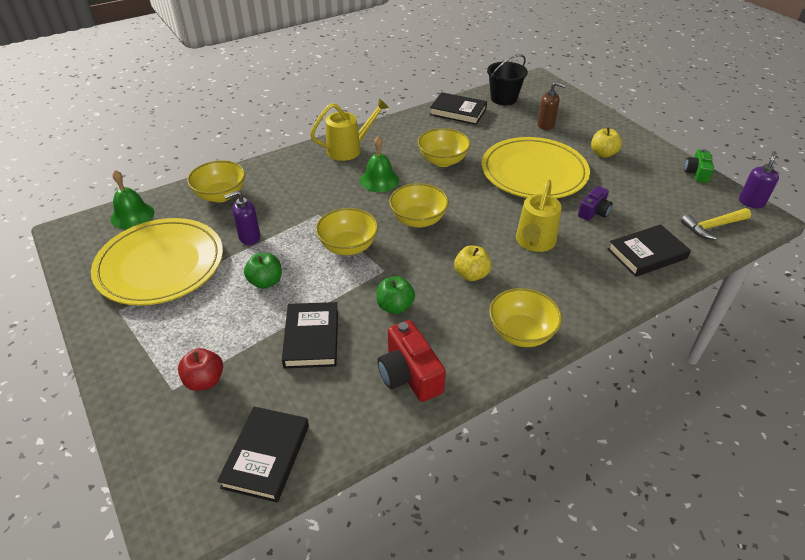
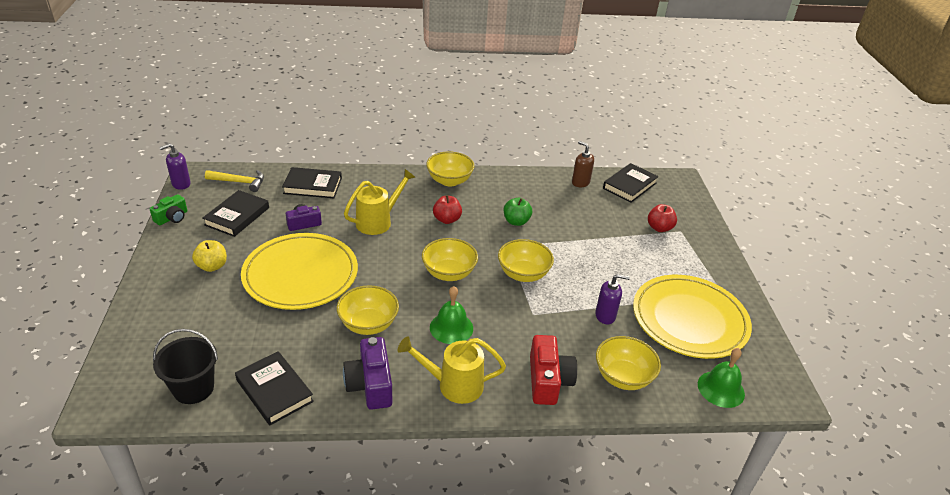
camera: 155 degrees left, 5 degrees down
(265, 282) = (602, 272): green apple -> none
(311, 338) = (583, 225): black book -> black book (237, 216)
(404, 132) = (370, 384): none -> purple camera
(409, 374) = (533, 188): red camera -> red camera (548, 380)
(471, 275) = (447, 220): yellow apple -> red apple
(546, 125) = (209, 323): brown soap dispenser -> brown soap dispenser (580, 182)

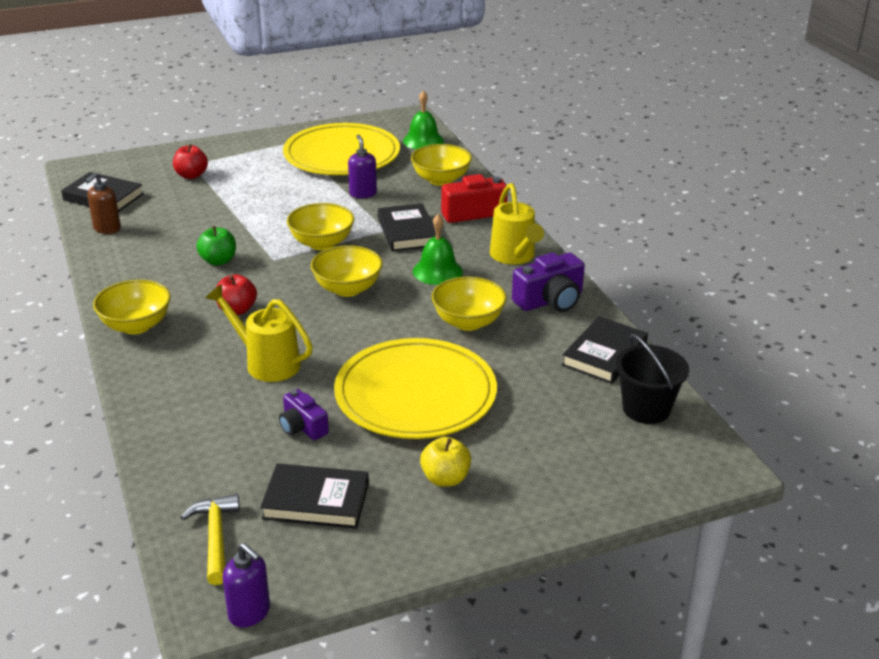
camera: 105 degrees left, 5 degrees down
(172, 218) = (355, 575): green camera -> none
(312, 186) = (197, 449): black book -> black book (407, 232)

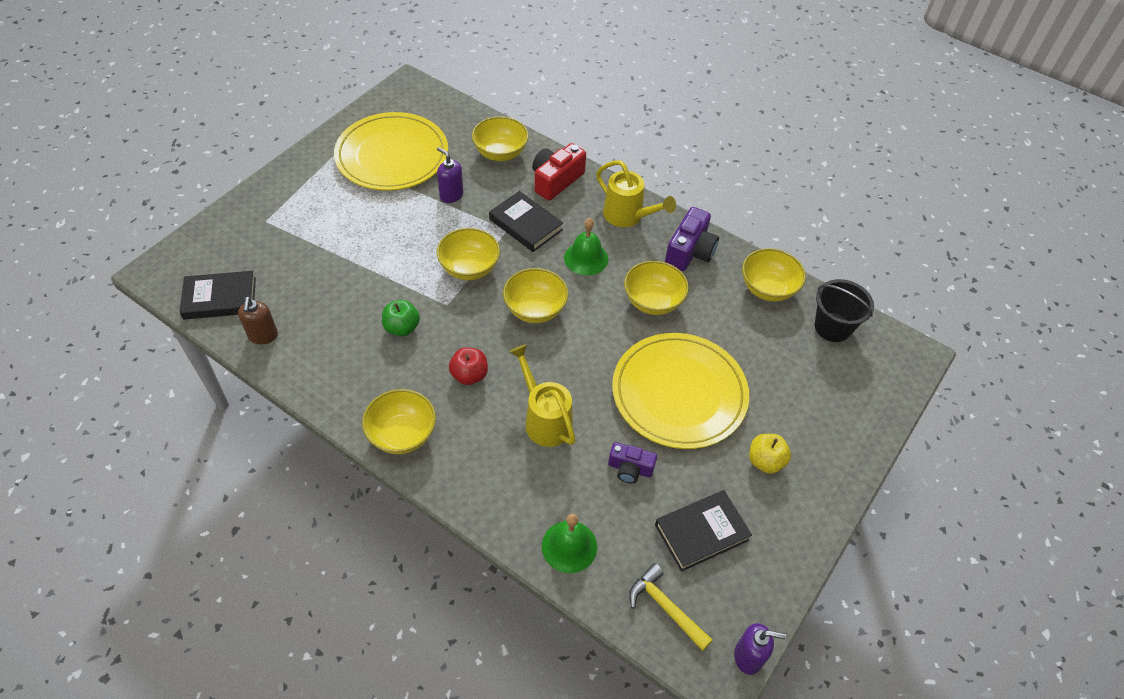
camera: 35 degrees left, 20 degrees up
(191, 175) = (279, 235): red apple -> none
(266, 362) = (544, 419): yellow watering can -> yellow watering can turned 60 degrees clockwise
(423, 141) = (445, 111): green bell -> green bell (569, 546)
(604, 354) = (768, 288): black book -> yellow bowl

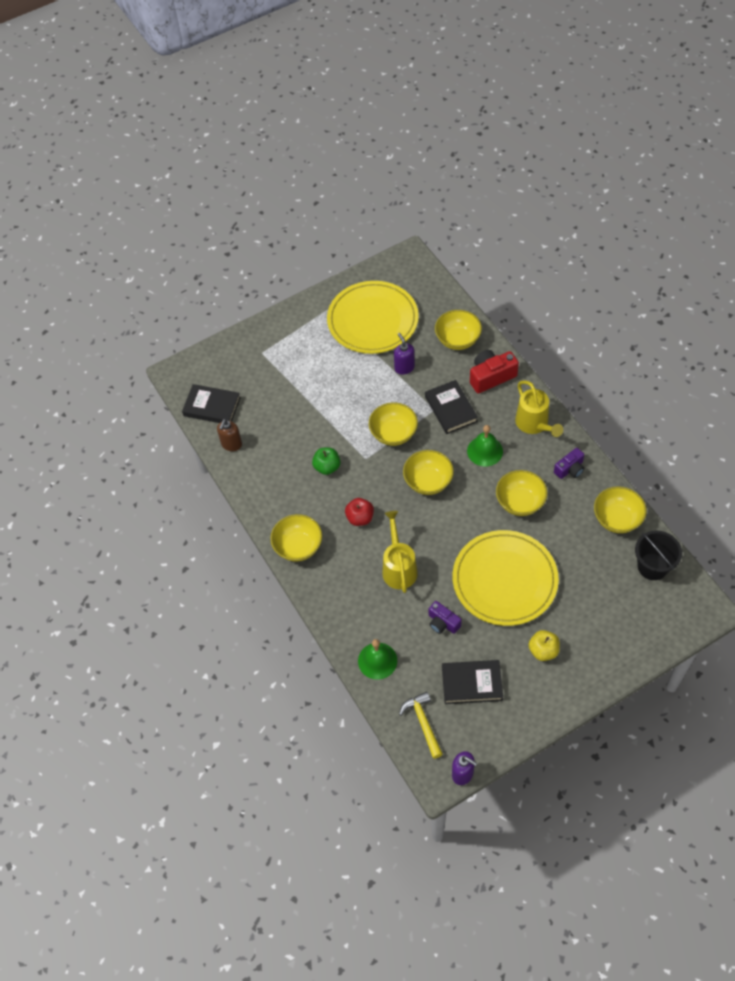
camera: 30 degrees right, 5 degrees up
(690, 251) = (570, 469): purple camera -> purple camera, size x0.63

